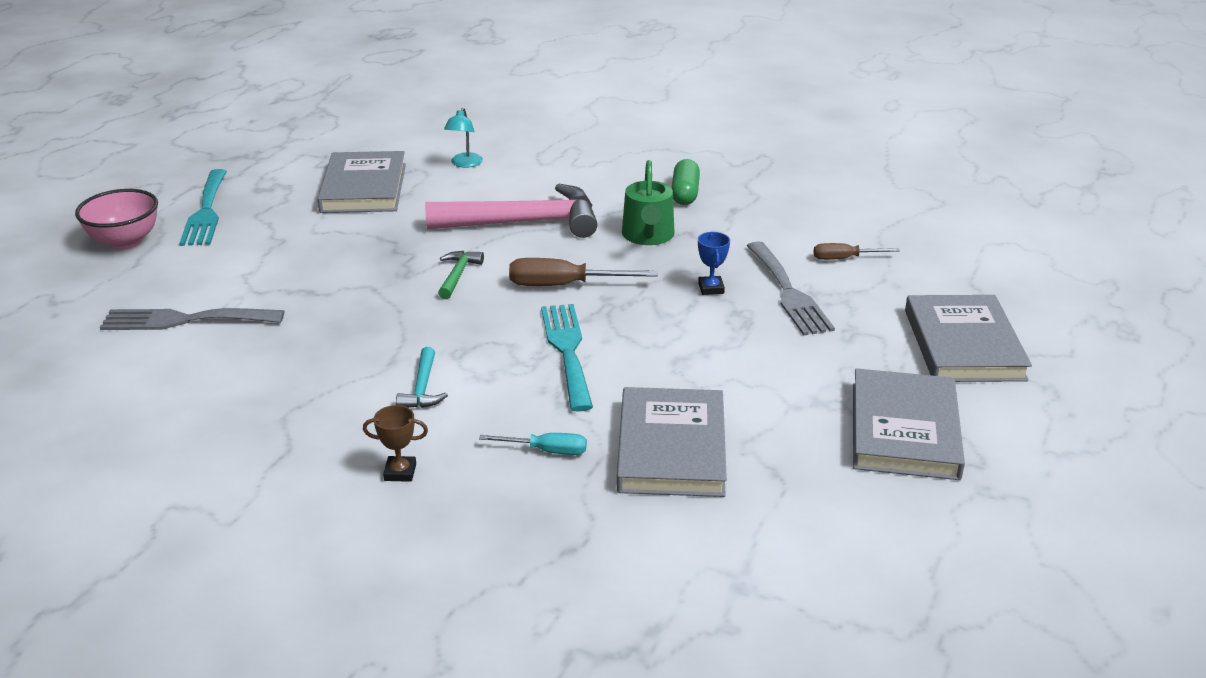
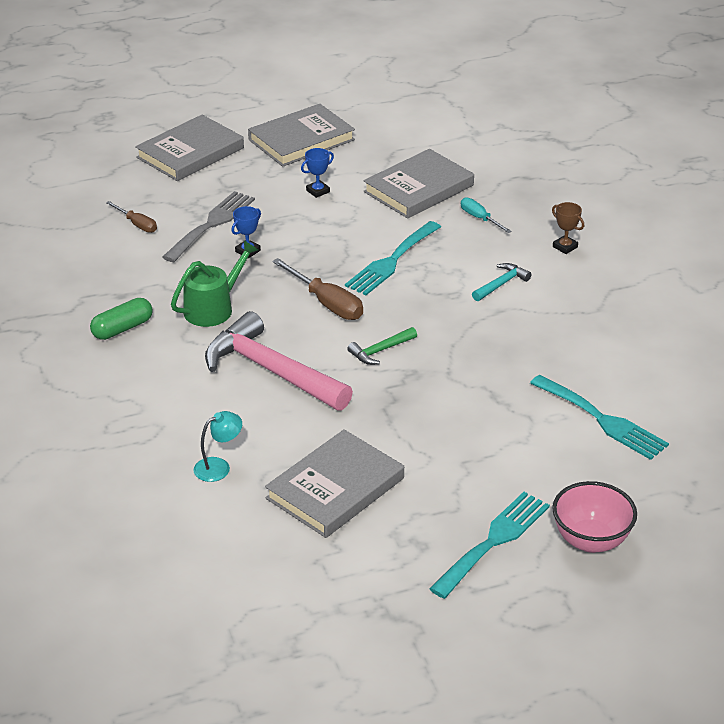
camera: 135 degrees left, 5 degrees up
(184, 320) = (603, 420): grey fork -> turquoise fork
(765, 379) = (318, 191): none -> blue trophy

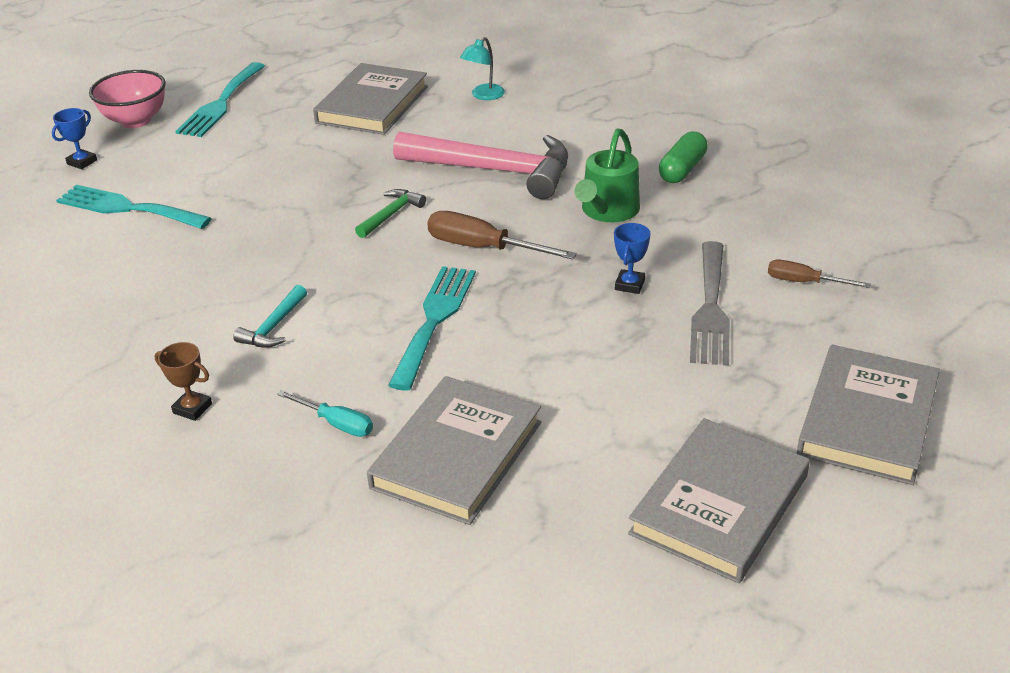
camera: 160 degrees right, 0 degrees up
(318, 191) = (610, 403): blue trophy -> blue trophy (82, 162)

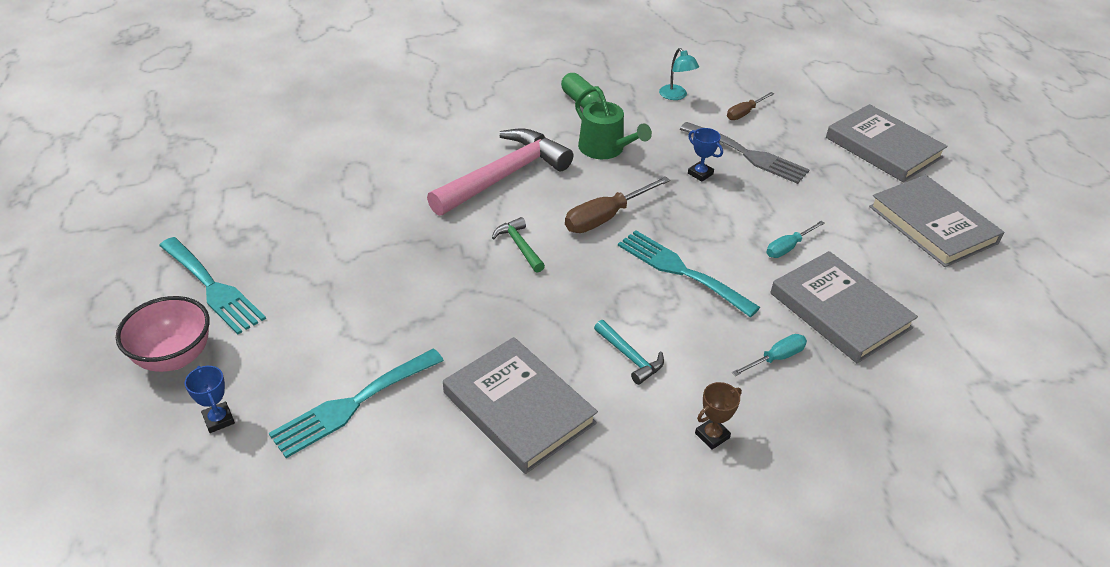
camera: 65 degrees left, 5 degrees up
(372, 104) = (329, 200): grey book -> grey book (519, 408)
(483, 96) = (384, 142): turquoise lamp -> turquoise lamp (676, 96)
(546, 386) = (788, 247): none -> turquoise screwdriver

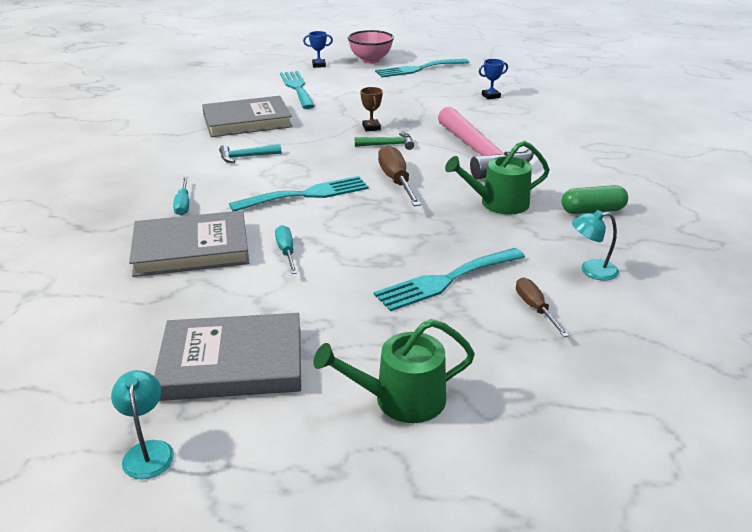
camera: 115 degrees right, 10 degrees down
(700, 174) = (429, 241): blue trophy -> blue trophy (491, 96)
(712, 435) = (158, 165): brown trophy -> brown trophy (371, 127)
(748, 155) = (445, 280): grey fork -> turquoise fork
(883, 147) = (401, 399): grey book -> green watering can
(1029, 228) = (148, 451): none -> turquoise lamp

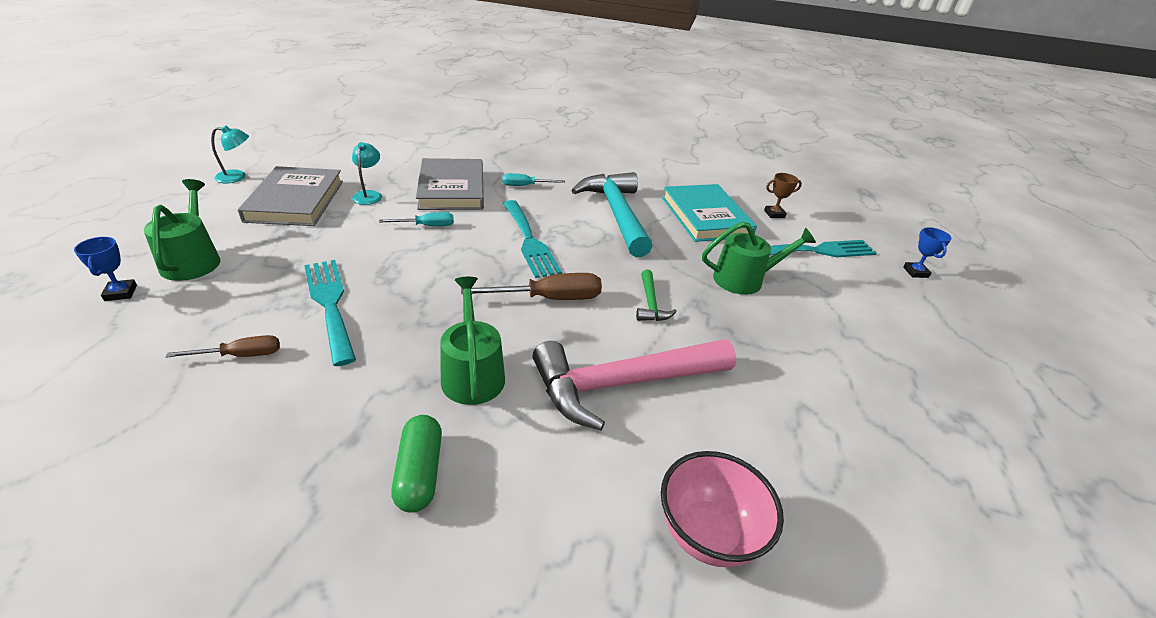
camera: 90 degrees right, 5 degrees up
(246, 157) = (616, 214): turquoise hammer -> turquoise hammer, size x2.25
(247, 121) = (705, 217): grey book -> turquoise book
(344, 113) = (744, 279): none -> green watering can
(370, 60) = (972, 321): pink bowl -> pink bowl (707, 534)
(371, 127) = (703, 296): brown trophy -> brown trophy (774, 214)
(418, 69) = (966, 369): turquoise fork -> none
(491, 96) = (875, 445): blue trophy -> blue trophy (121, 293)
(591, 270) = (275, 423): turquoise lamp -> turquoise lamp (369, 195)

